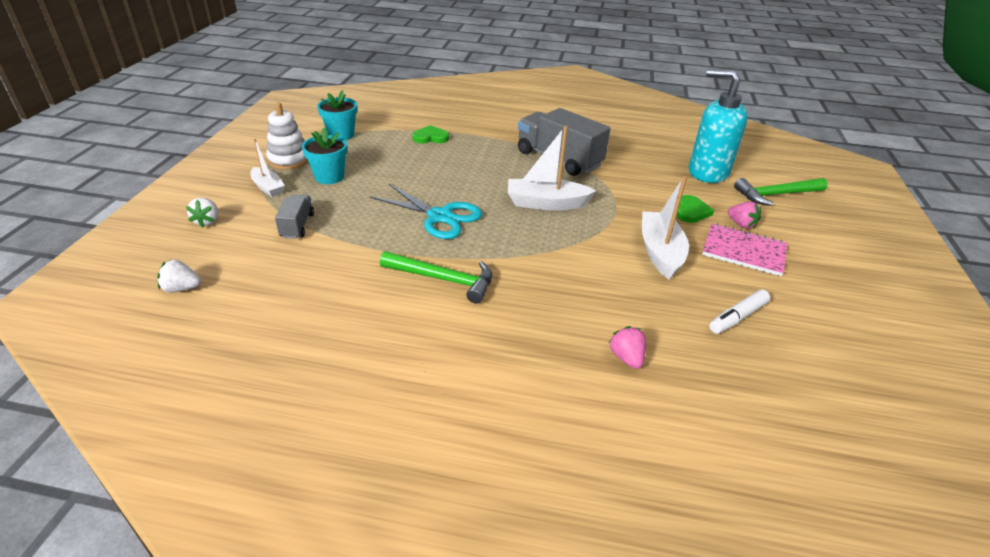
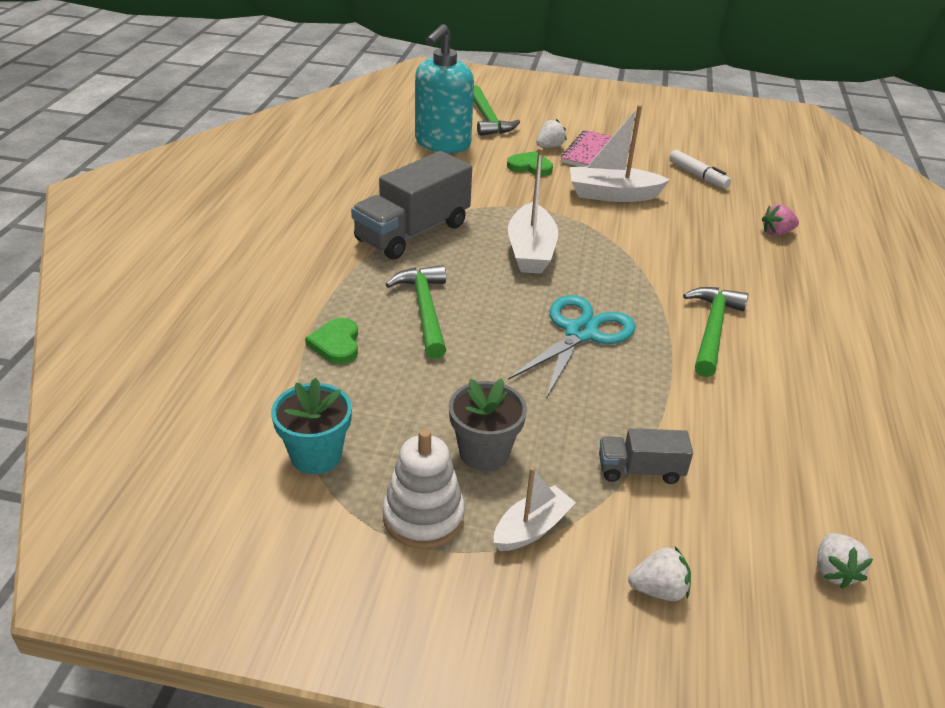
camera: 90 degrees left, 0 degrees up
(329, 177) = (484, 452): turquoise flower pot -> grey flower pot
(465, 162) = (425, 310): none -> green hammer
(741, 224) = (549, 146): pink strawberry -> white strawberry

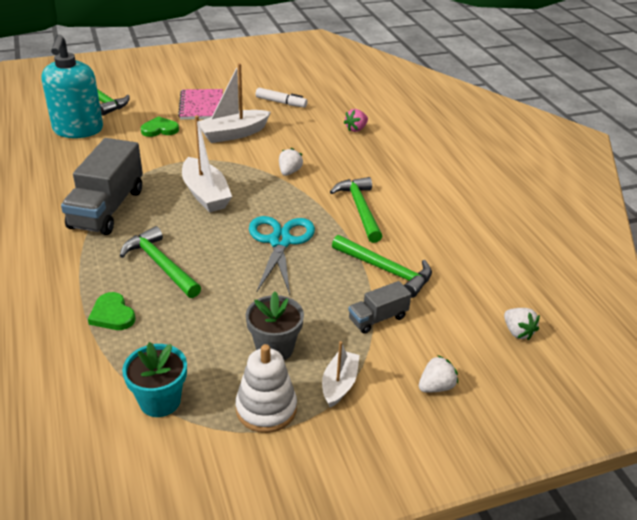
camera: 30 degrees left, 0 degrees up
(549, 146) = (163, 109): white strawberry -> white strawberry (289, 172)
(694, 416) = (386, 270): none -> green hammer

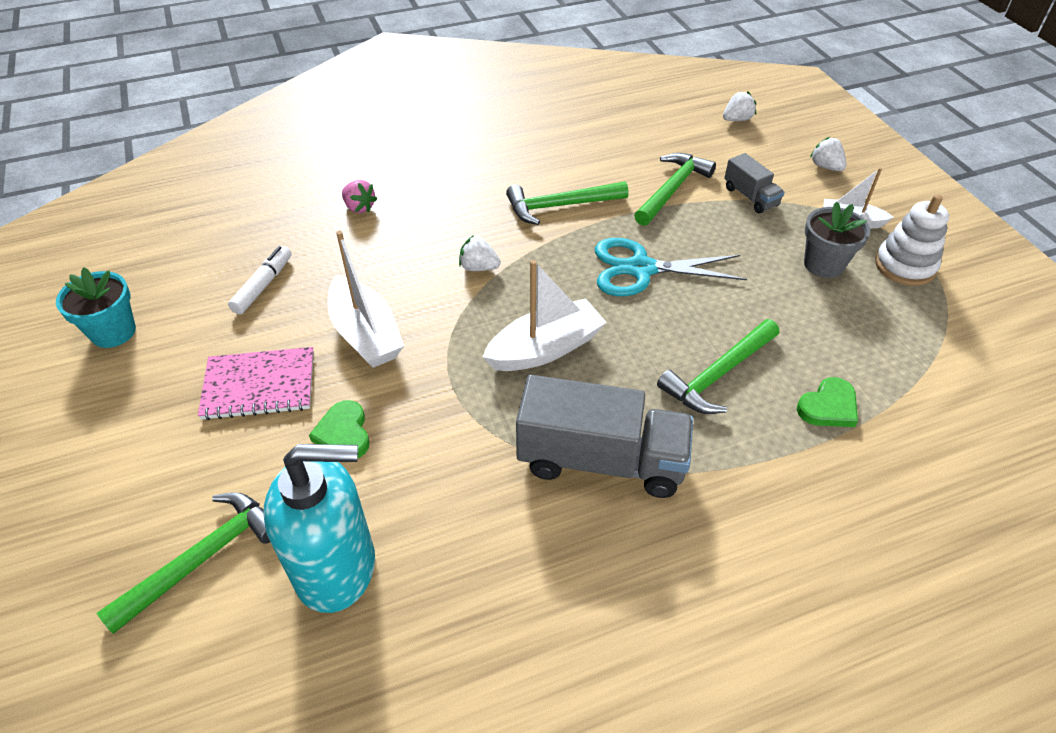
camera: 90 degrees left, 10 degrees up
(160, 401) = (936, 342): turquoise flower pot -> turquoise flower pot (113, 332)

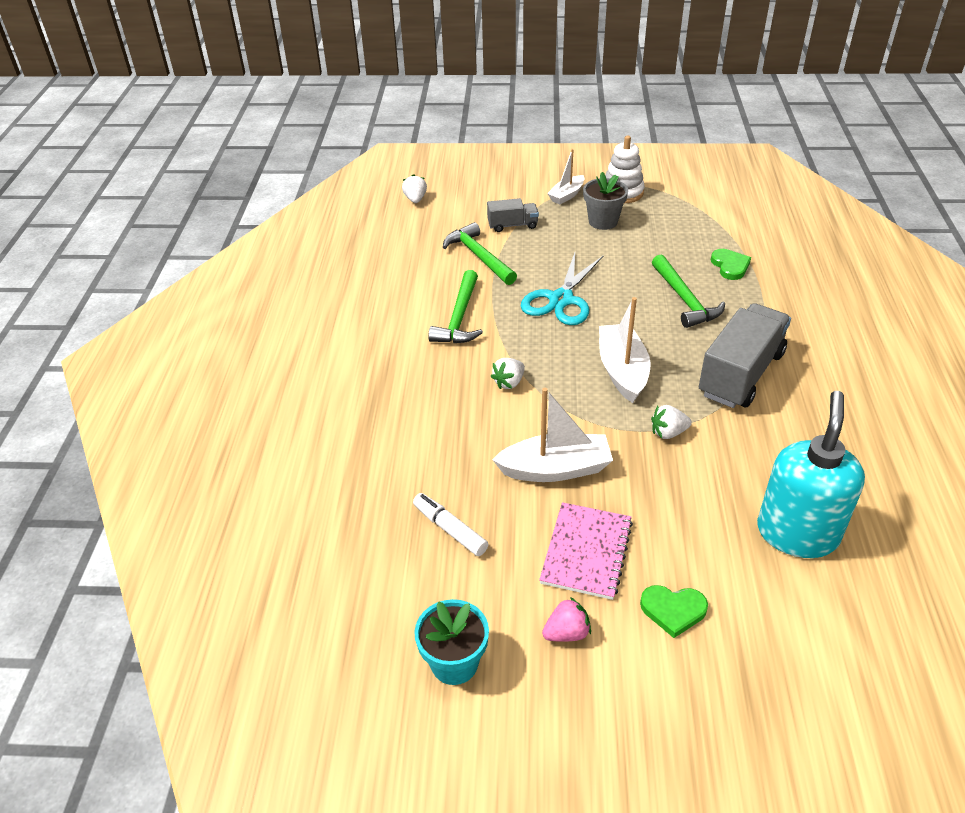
camera: 65 degrees left, 5 degrees down
(203, 558) = (768, 616): green hammer -> none
(343, 433) = (665, 505): green heart -> green heart (673, 610)
(359, 207) = (375, 439): pink strawberry -> pink strawberry (566, 633)
(825, 167) = (502, 183): white strawberry -> white strawberry (668, 433)

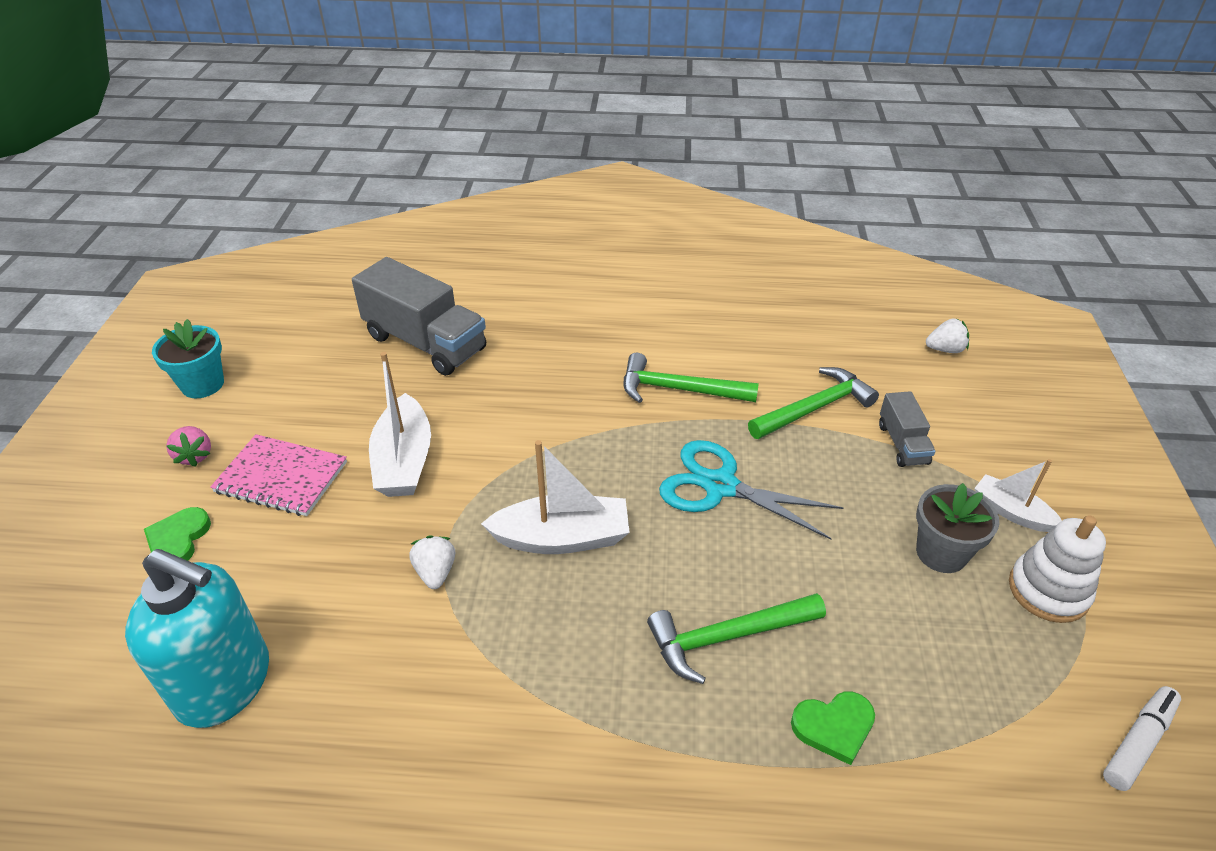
camera: 90 degrees right, 0 degrees up
(450, 529) = (349, 382): white marker -> white marker (1138, 742)
(509, 382) = (553, 429): white strawberry -> none
(740, 374) = (538, 682): grey truck -> grey truck (425, 343)

